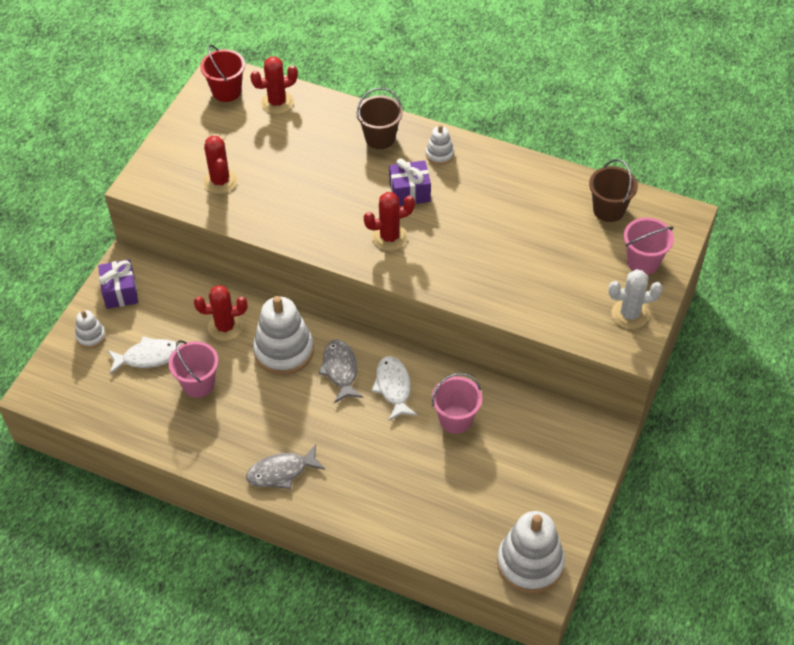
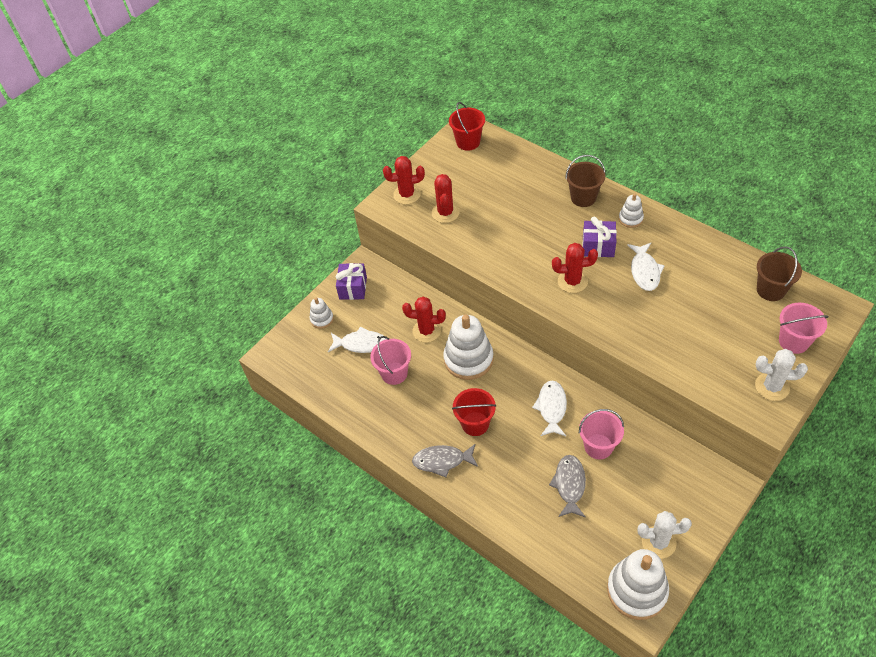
camera: 20 degrees right, 0 degrees up
(277, 102) = (506, 156): red cactus -> red cactus (407, 194)
(309, 422) = (475, 423): none -> red bucket
(340, 370) = (511, 384): grey fish -> grey fish (569, 485)
(468, 212) = (644, 271): none -> white fish
(542, 508) = (658, 542): none -> white cactus

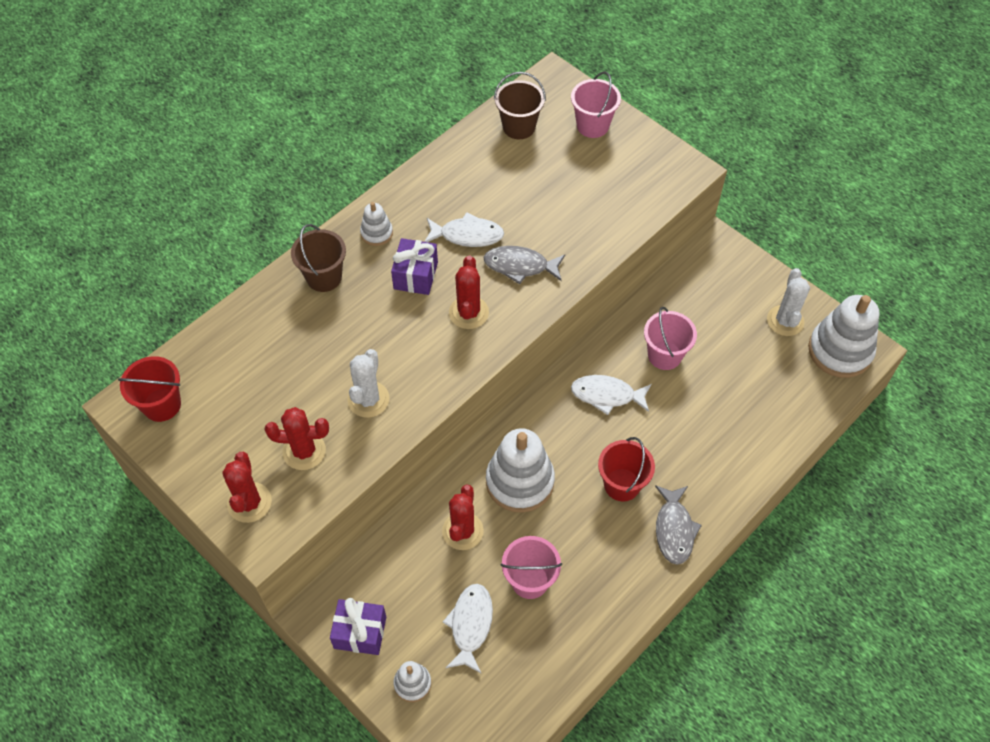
camera: 90 degrees left, 5 degrees up
(569, 485) = (714, 393): grey fish -> grey fish (520, 266)
(772, 386) = (649, 157): white cactus -> white cactus (368, 399)

